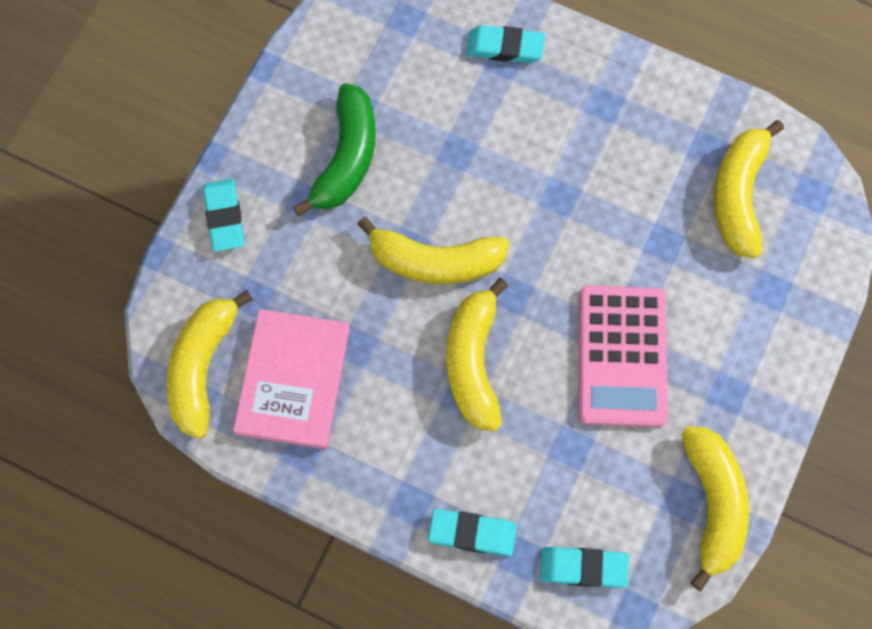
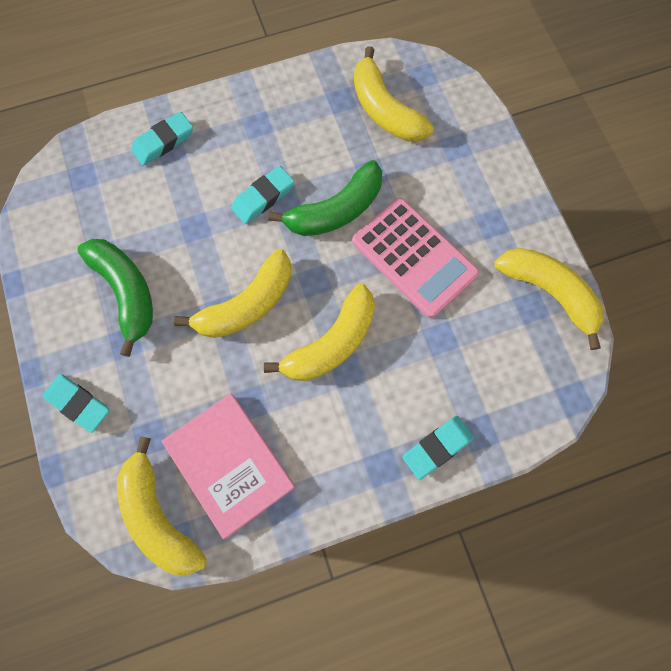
camera: 45 degrees left, 0 degrees up
(473, 362) = (332, 343): yellow banana -> yellow banana turned 90 degrees counterclockwise
(583, 567) = (520, 402): turquoise eraser -> turquoise eraser (263, 197)
(595, 249) = (336, 210): none -> green banana

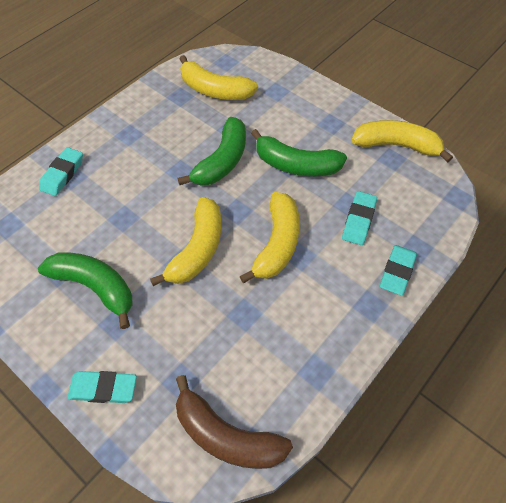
camera: 30 degrees left, 15 degrees down
(159, 516) = (226, 436): yellow banana -> brown banana
(230, 464) = (258, 365): pink book -> none
(263, 197) = (163, 176): turquoise eraser -> turquoise eraser (358, 220)
(414, 257) = (296, 165): pink calculator -> green banana

